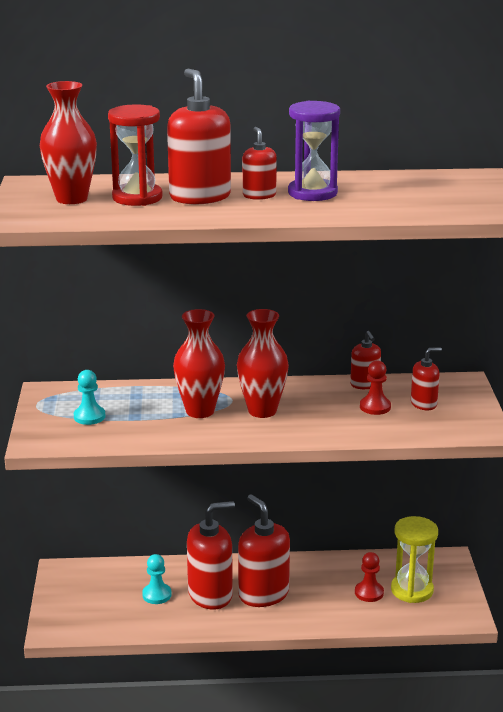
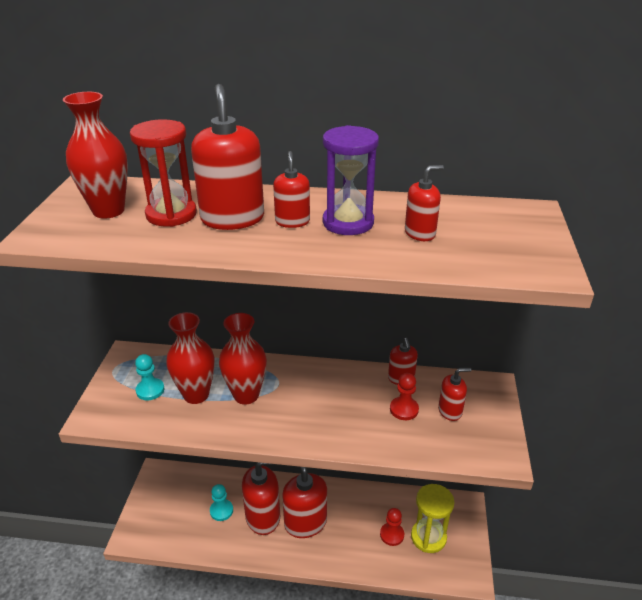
camera: 10 degrees right, 10 degrees up
(262, 411) = (300, 401): red vase -> red vase (196, 394)
(382, 196) = (420, 233): none -> red soap dispenser

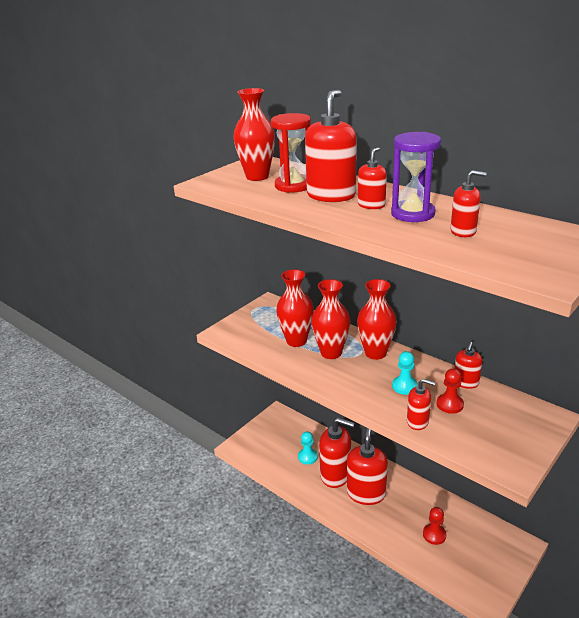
camera: 35 degrees right, 5 degrees down
(150, 390) = (268, 328): turquoise pawn -> turquoise pawn (404, 386)
(293, 377) = (375, 353): none -> red vase
(428, 537) = (467, 552): yellow hourglass -> none
(450, 411) = (491, 420): red soap dispenser -> red soap dispenser (418, 422)

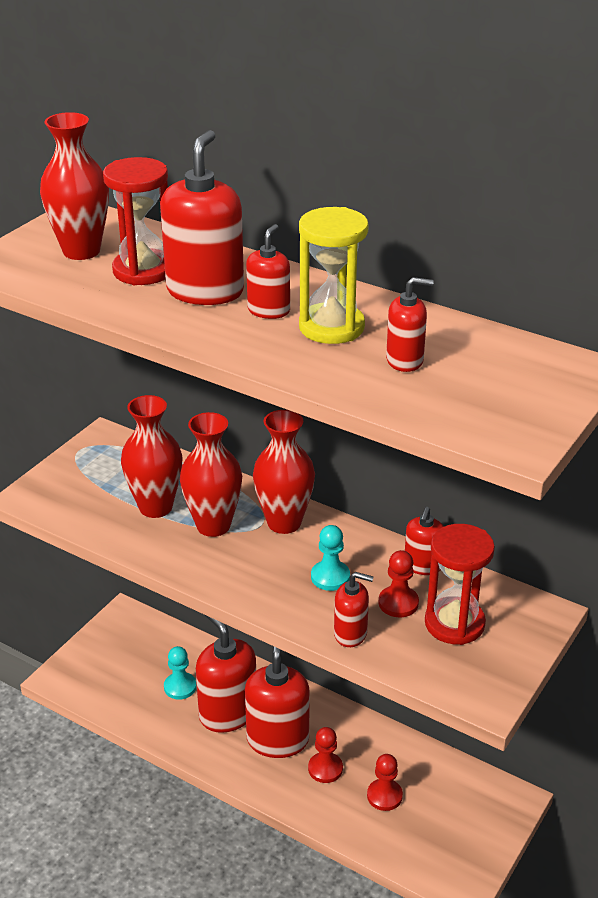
camera: 10 degrees left, 5 degrees up
(336, 475) = (228, 713): red soap dispenser -> red soap dispenser turned 135 degrees counterclockwise
(396, 514) = (325, 769): none -> red pawn
(412, 214) = (331, 327): purple hourglass -> yellow hourglass
(488, 419) = (454, 623): none -> red hourglass

